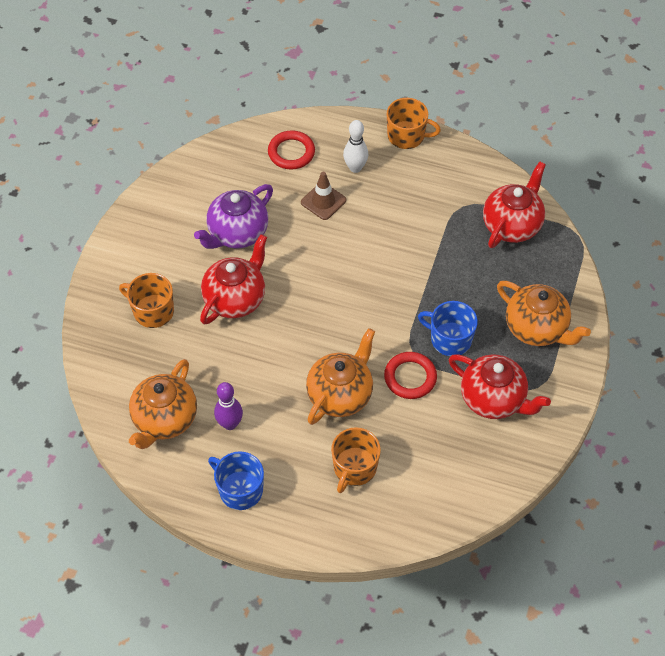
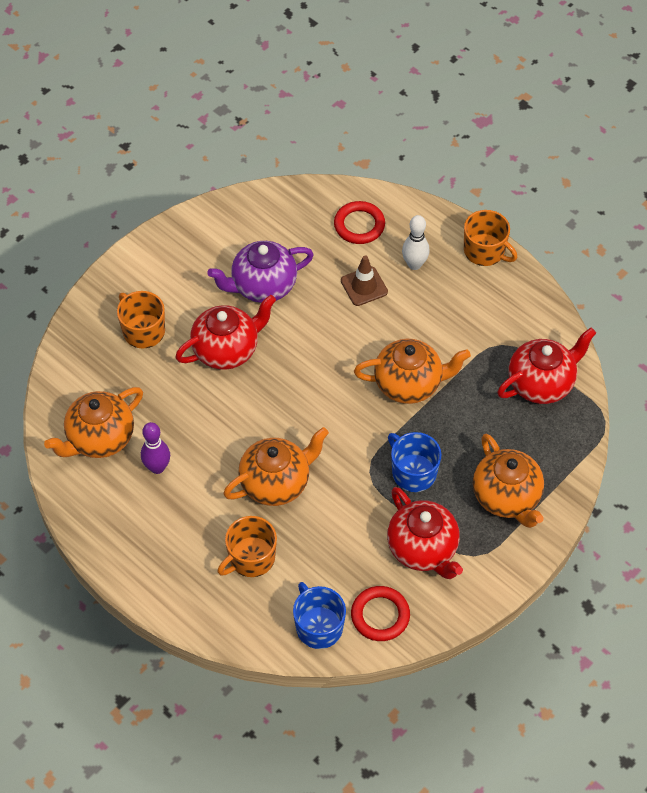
camera: 25 degrees right, 0 degrees up
(240, 490) = (133, 533): blue mug -> blue mug (318, 626)
(406, 267) = (409, 384): none -> orange teapot
(410, 377) = (353, 494): red ring -> red ring (380, 615)

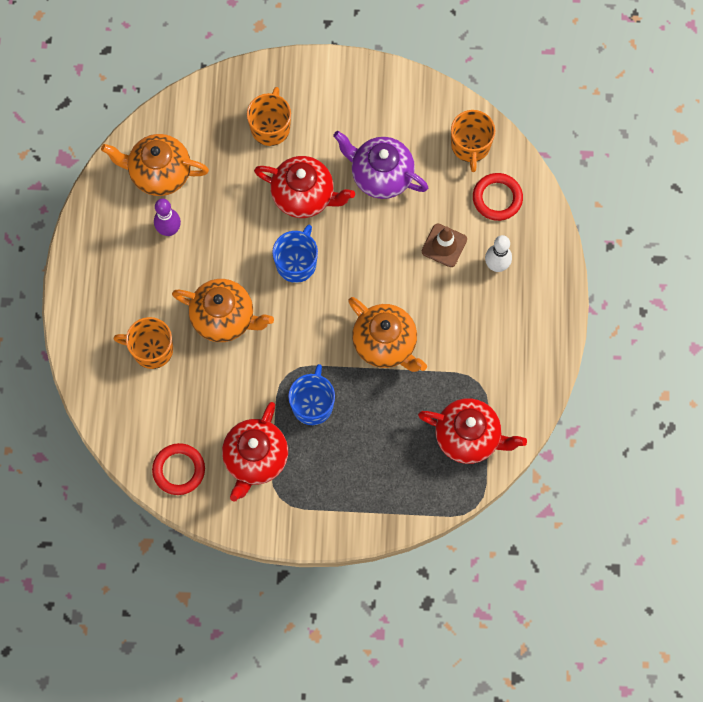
camera: 50 degrees right, 15 degrees up
(318, 626) = (136, 435): blue mug -> blue mug (296, 263)
(485, 251) = (555, 307): orange mug -> orange mug (470, 146)
(507, 497) = (347, 485): orange teapot -> none

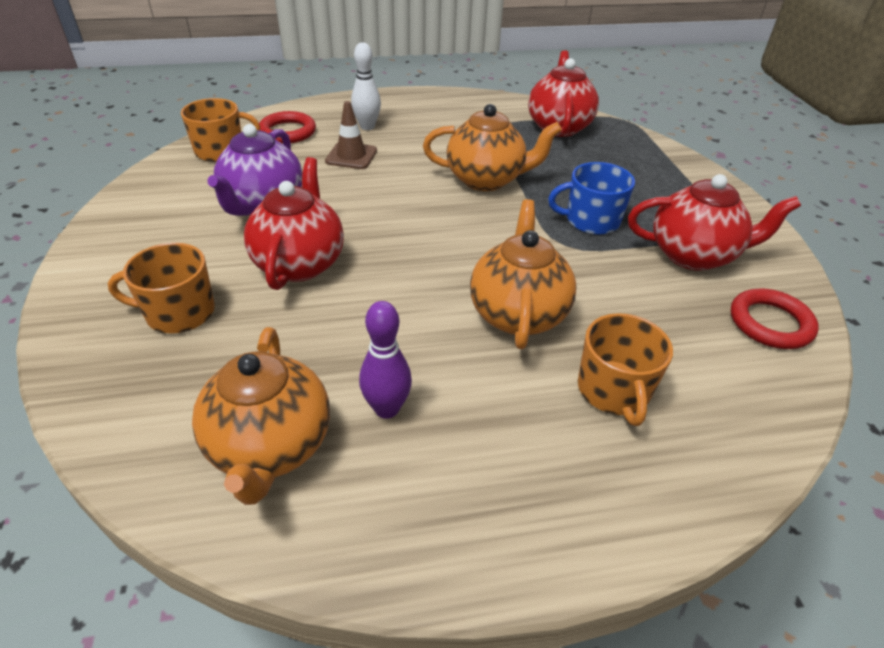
camera: 105 degrees left, 30 degrees down
(296, 263) = (405, 257): blue mug -> none
(386, 344) = (486, 180): orange teapot -> orange teapot turned 60 degrees clockwise

